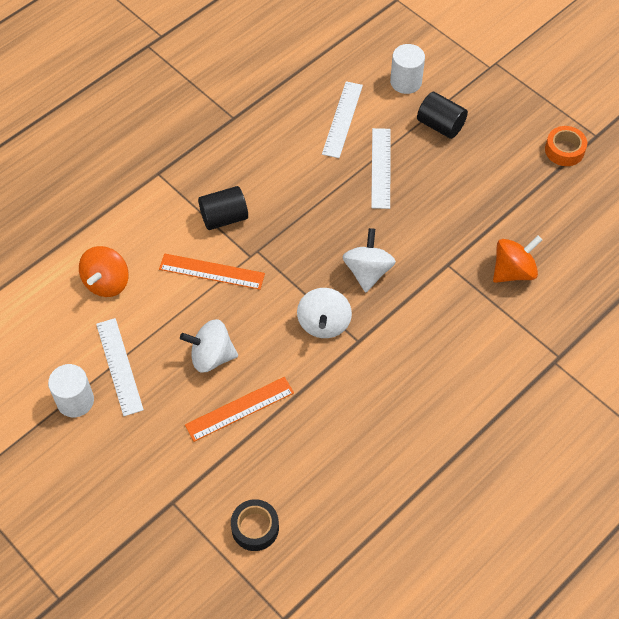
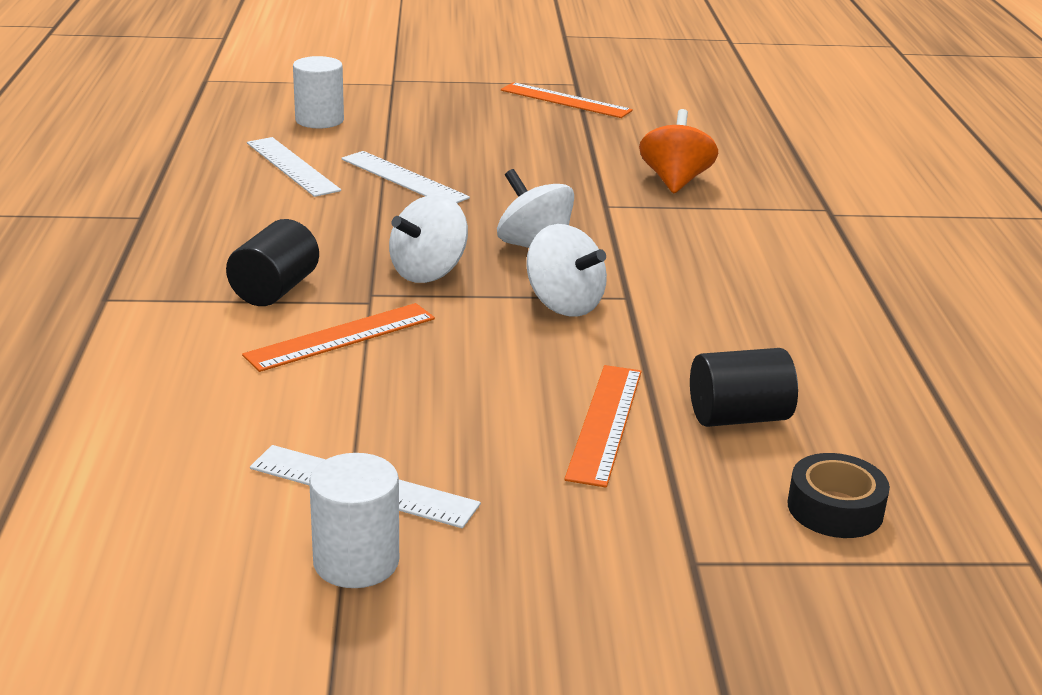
camera: 50 degrees left, 30 degrees down
(107, 282) = (196, 423): orange spinning top -> none
(211, 356) = (480, 402): white spinning top -> white spinning top (428, 272)
(440, 125) = (413, 131): black cylinder -> black cylinder (738, 417)
(564, 150) = (565, 100): orange tape -> orange ruler

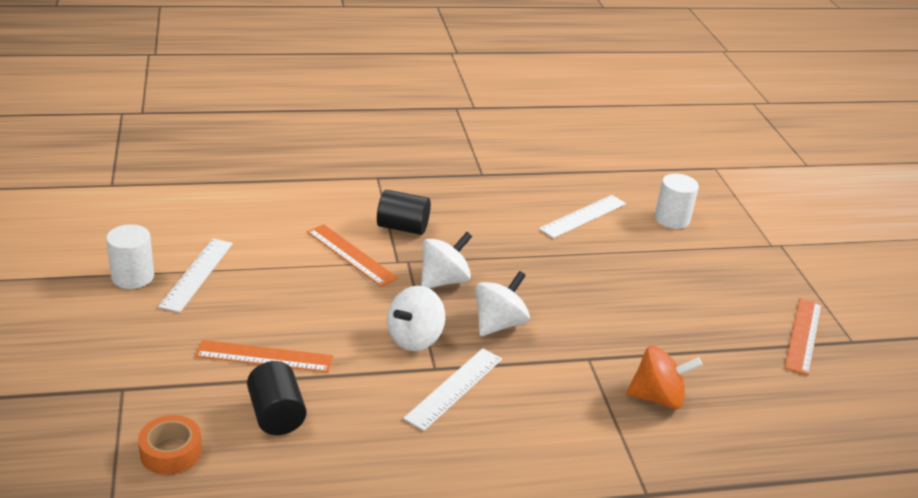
camera: 80 degrees right, 5 degrees up
(404, 178) = (588, 262): white ruler -> white ruler (454, 388)
(428, 272) = (444, 281): white spinning top -> white spinning top turned 105 degrees clockwise
(835, 508) = (171, 452): black tape -> orange tape

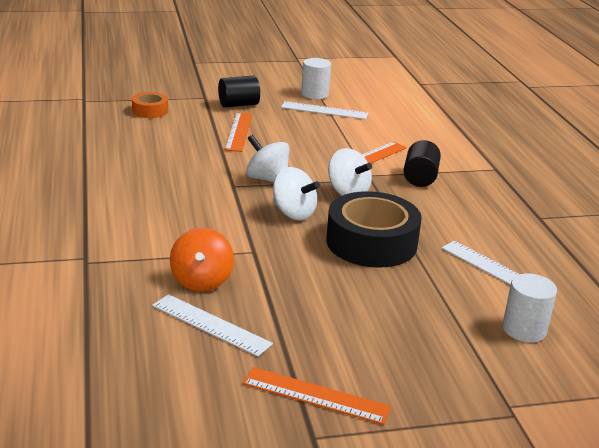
camera: 90 degrees right, 5 degrees down
(276, 415) = (181, 136): black cylinder -> black cylinder (238, 105)
(454, 388) = (210, 192): white ruler -> white ruler (210, 325)
(552, 278) = (371, 242): none -> black tape

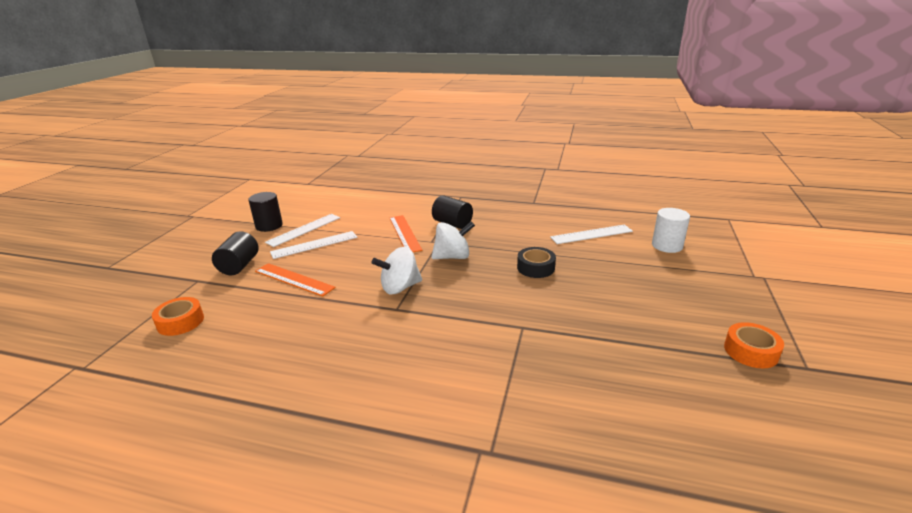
camera: 60 degrees left, 0 degrees up
(201, 281) = (562, 371): orange spinning top -> none
(210, 325) = (640, 383): white ruler -> white ruler (314, 245)
(293, 213) = (469, 290): white spinning top -> none
(314, 94) = (269, 226): white cylinder -> black cylinder
(316, 395) = (750, 351): orange ruler -> orange tape
(371, 242) = (535, 268): black tape -> black tape, size x0.50

